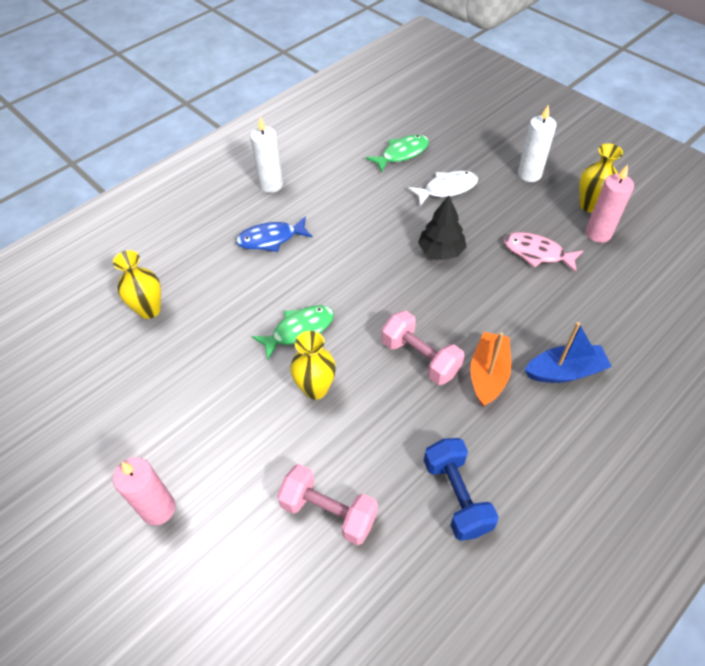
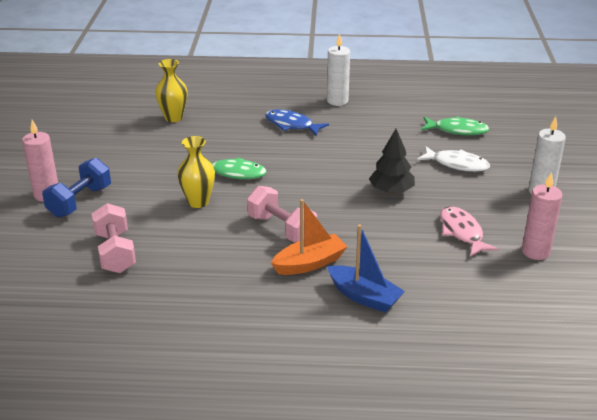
camera: 45 degrees right, 20 degrees down
(420, 358) = (281, 228): pink dumbbell -> pink dumbbell turned 45 degrees counterclockwise
(456, 496) = (189, 297): blue dumbbell -> blue dumbbell (80, 201)
(589, 205) = (560, 234): yellow vase -> none

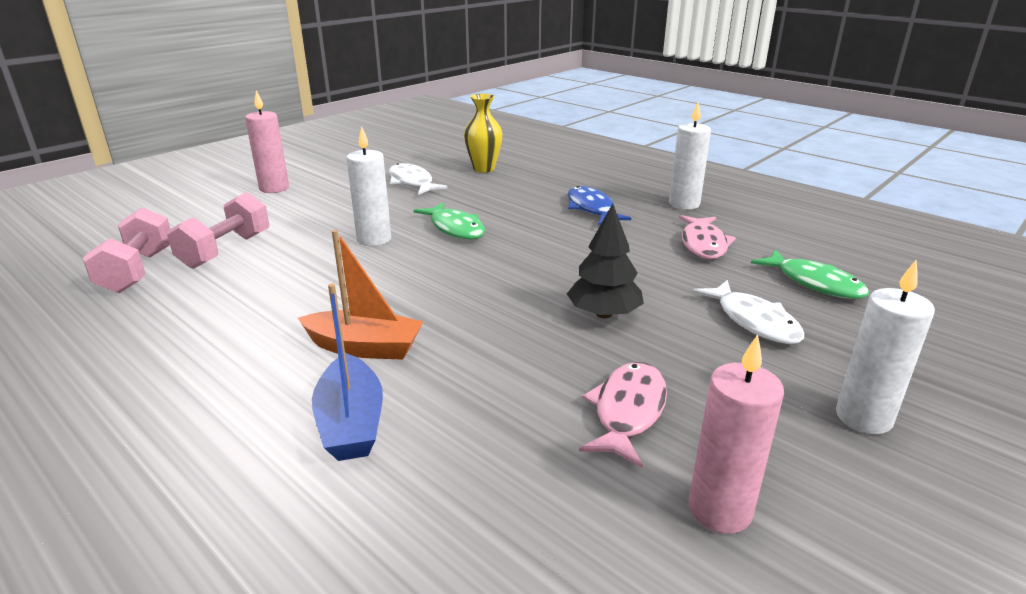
camera: 40 degrees right, 5 degrees down
(80, 201) = (285, 202): blue dumbbell -> none
(143, 149) = (412, 182): none -> white fish
(198, 202) = (374, 239): yellow vase -> white candle
(281, 228) = (404, 297): pink dumbbell -> pink dumbbell (138, 271)
(382, 127) = (703, 244): none -> pink fish

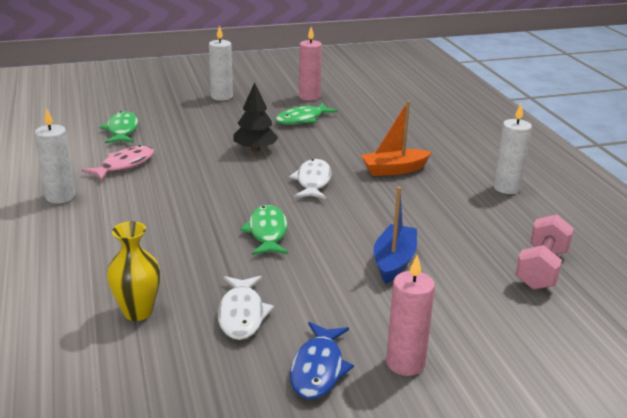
camera: 150 degrees left, 0 degrees up
(226, 250) = (469, 270): pink dumbbell -> none
(351, 422) = (416, 145): blue boat -> blue boat (394, 261)
(364, 347) = (394, 170): orange boat -> orange boat turned 60 degrees counterclockwise
(374, 239) = (341, 242): white candle -> white candle (506, 188)
(591, 209) = (135, 216): blue fish -> blue fish (318, 369)
(627, 411) = (302, 119): pink fish -> green fish
(754, 321) = (191, 127): white fish -> white fish (313, 181)

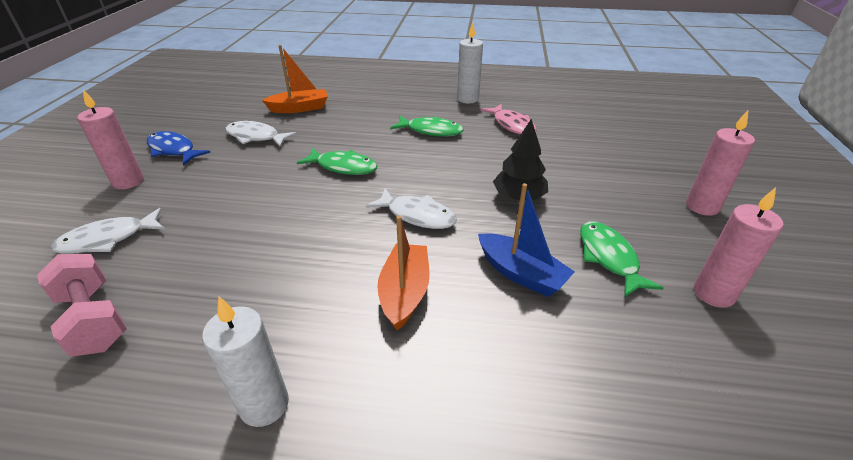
camera: 115 degrees right, 10 degrees up
(122, 130) = (593, 132): green fish -> green fish (431, 131)
(138, 312) = (300, 108): yellow vase -> orange boat
(222, 97) = (702, 206): white candle -> pink candle
(394, 261) = (231, 218): blue boat -> blue boat (521, 273)
(483, 315) = (108, 239): none -> white fish

